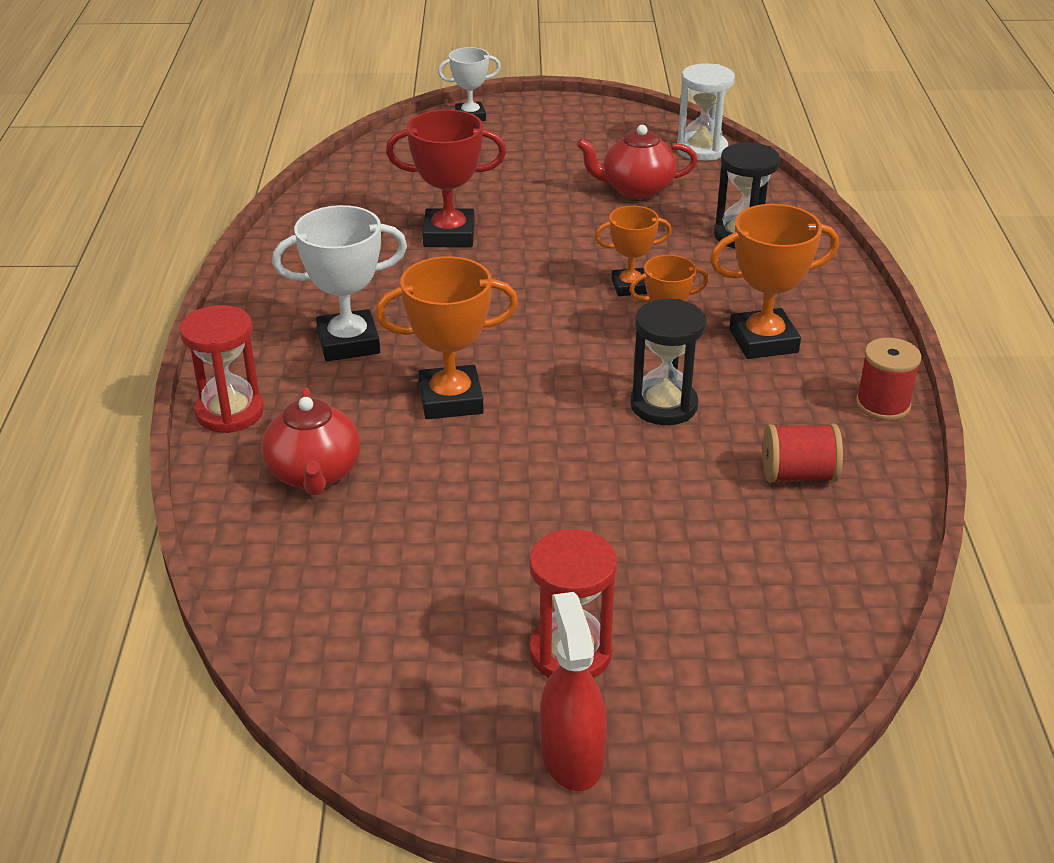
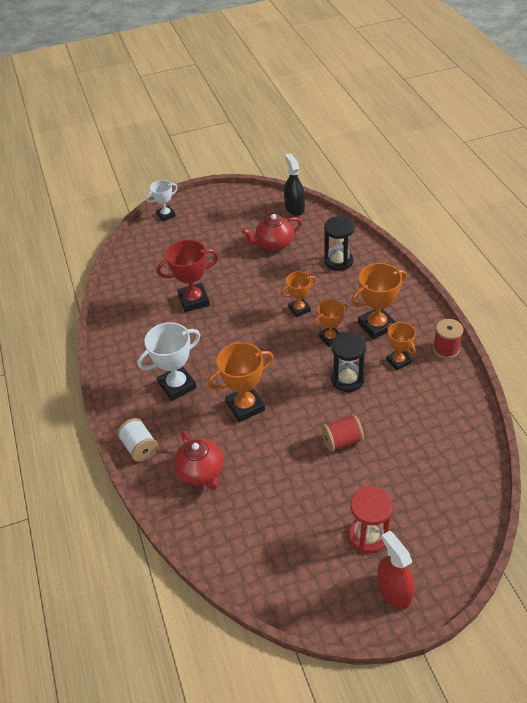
camera: 15 degrees left, 10 degrees up
(230, 412) = (140, 447): red hourglass -> white spool
(701, 149) = (294, 208): white hourglass -> black spray bottle
(777, 401) = (398, 361): none -> orange trophy
(798, 475) = (425, 402): red spool -> red spool (342, 441)

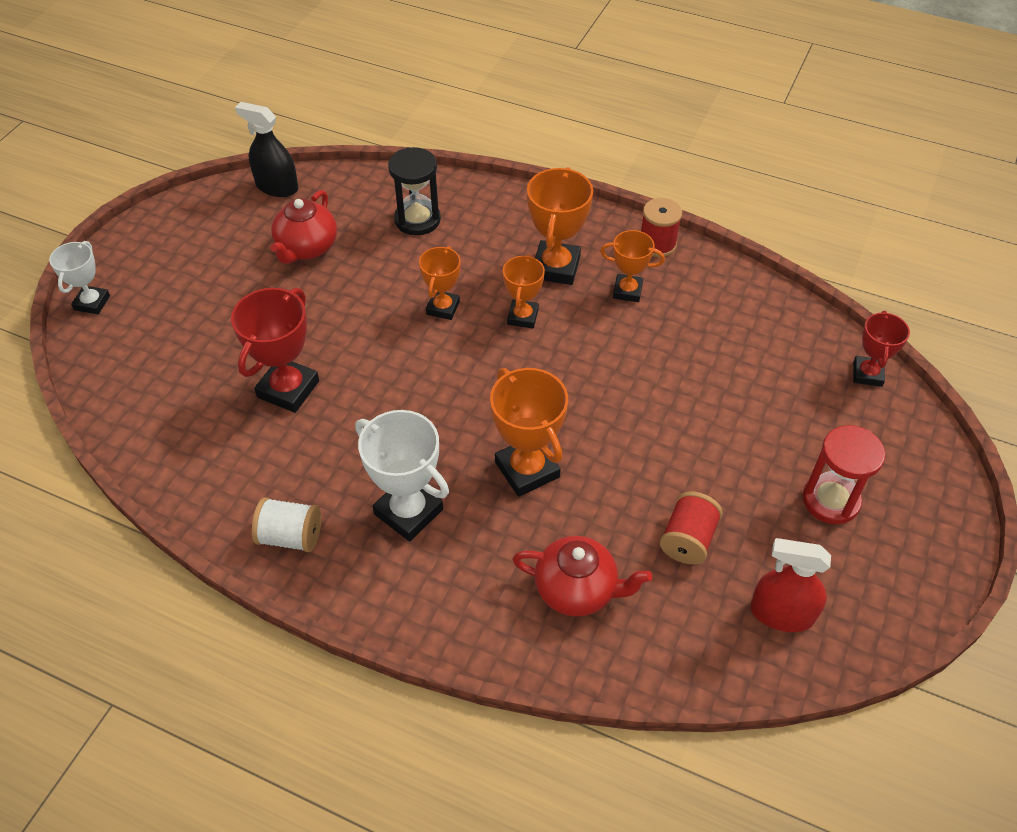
camera: 50 degrees left, 5 degrees up
(140, 447) = (462, 628): white spool -> white spool (290, 536)
(177, 385) = (408, 512): white trophy -> white trophy turned 60 degrees counterclockwise
(245, 406) = (527, 469): orange trophy -> orange trophy turned 45 degrees counterclockwise
(342, 441) = (681, 423): red spool -> red spool (688, 539)
(347, 379) = (600, 350): black hourglass -> none
(394, 590) = (919, 534): red spray bottle -> red spray bottle (781, 613)
(476, 495) = (867, 374): none -> red trophy

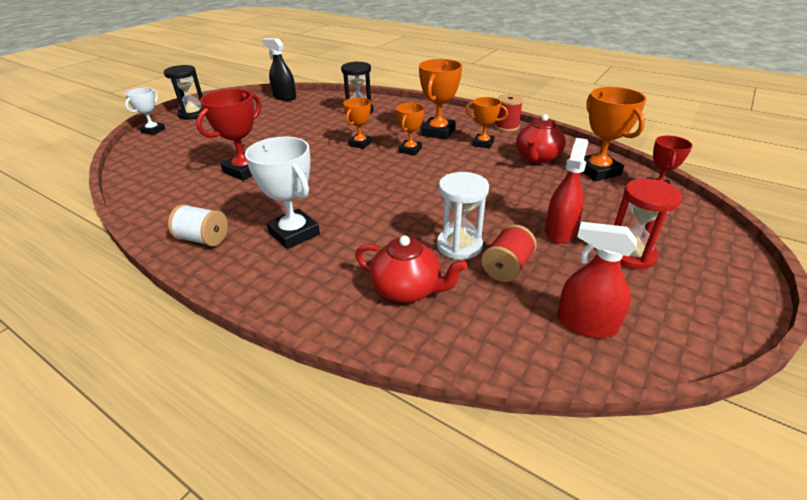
camera: 10 degrees right, 15 degrees down
(137, 251) = (193, 114): none -> black hourglass
(306, 248) = (289, 118): red teapot -> red teapot (537, 158)
(527, 469) = (389, 219): orange trophy -> orange trophy (598, 171)
(626, 509) = (459, 246): none -> white hourglass
(747, 469) = (560, 231): none -> red spray bottle

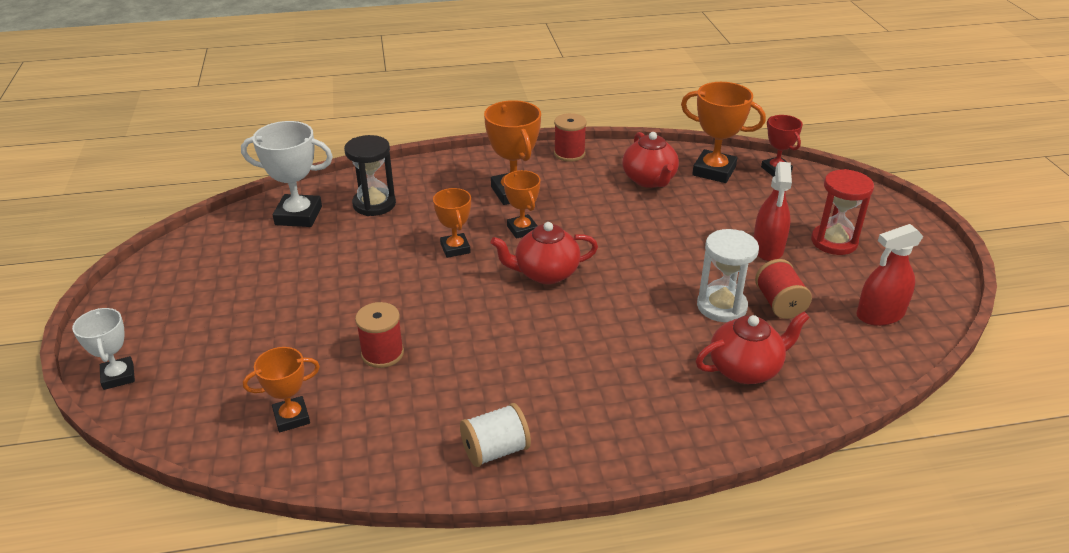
camera: 45 degrees left, 0 degrees up
(193, 114) = (129, 320): black hourglass -> none
(245, 170) = (382, 353): red trophy -> red spool
(284, 97) = (225, 227): black spray bottle -> none
(294, 233) = (572, 385): white trophy -> white trophy (298, 216)
(383, 175) = (545, 273): none -> red teapot
(483, 144) = (579, 186): orange trophy -> orange trophy (291, 417)
(560, 231) = (767, 248): red spray bottle -> red spray bottle turned 150 degrees counterclockwise

